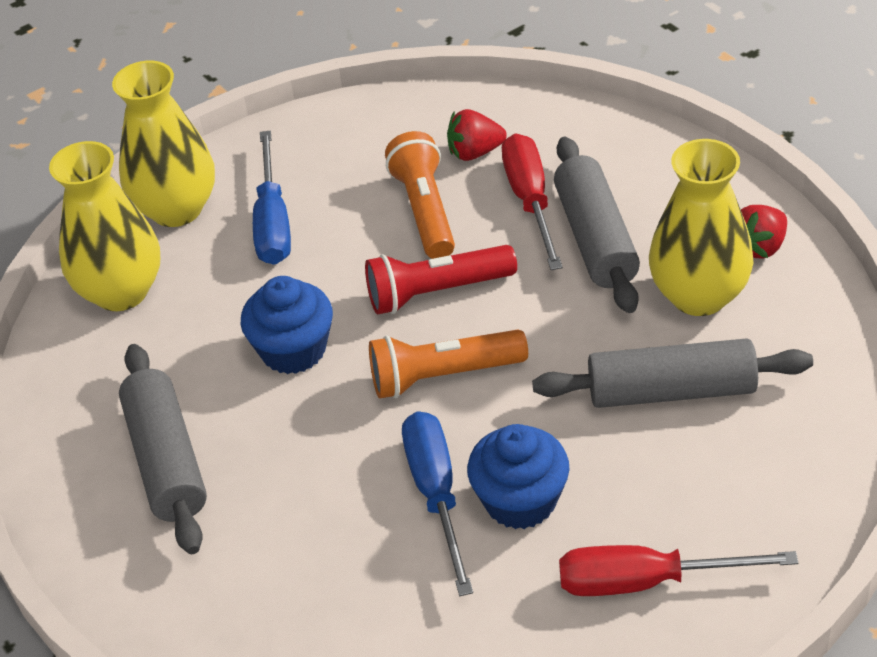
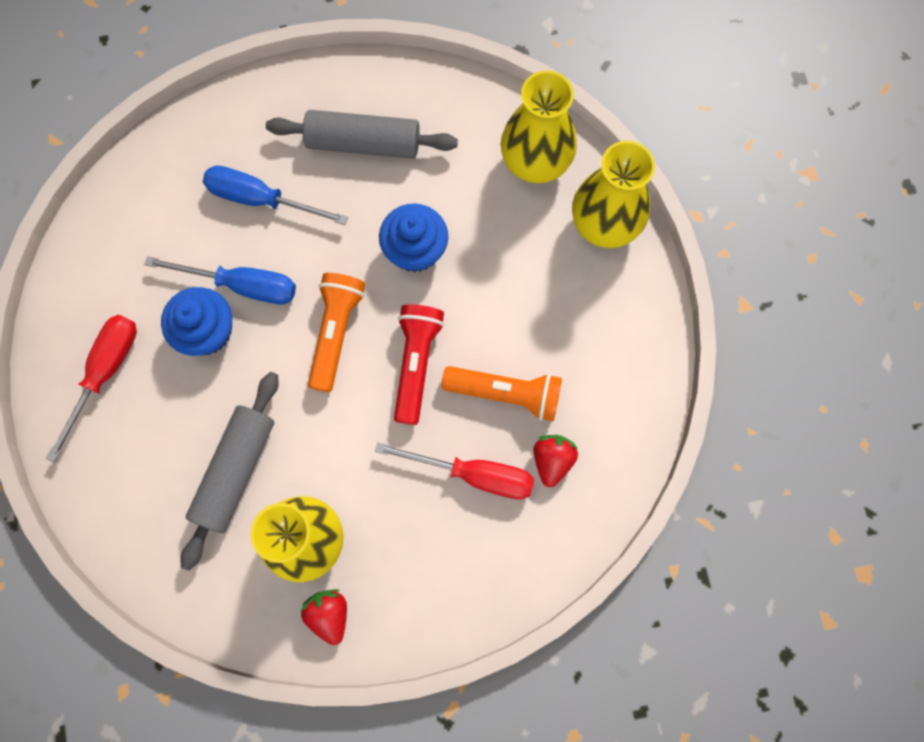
camera: 110 degrees right, 30 degrees up
(273, 222) = (552, 284): blue screwdriver -> blue screwdriver (261, 199)
(595, 238) = (407, 500): grey rolling pin -> none

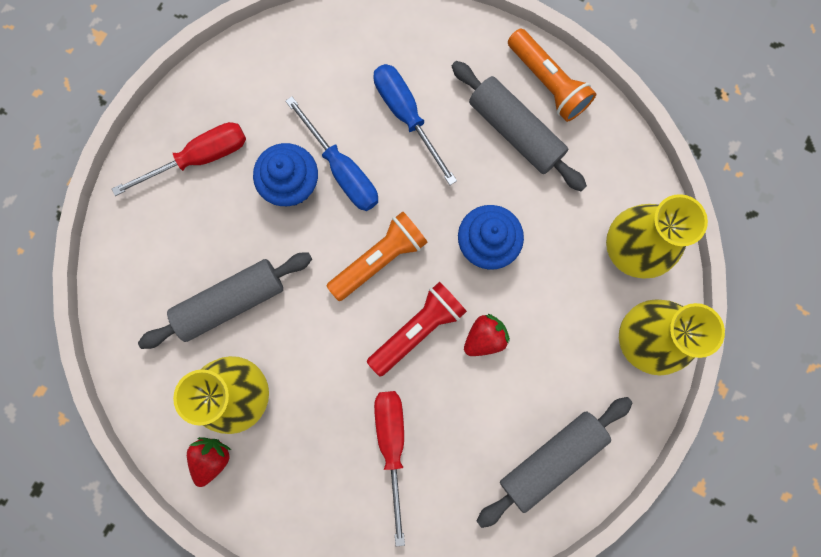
camera: 40 degrees right, 5 degrees up
(474, 474) = (392, 445): red screwdriver -> red screwdriver turned 150 degrees counterclockwise
(506, 394) = (463, 406): orange flashlight -> orange flashlight (547, 83)
(552, 460) = (456, 483): red strawberry -> red strawberry (484, 337)
(611, 377) = (551, 459): none -> grey rolling pin

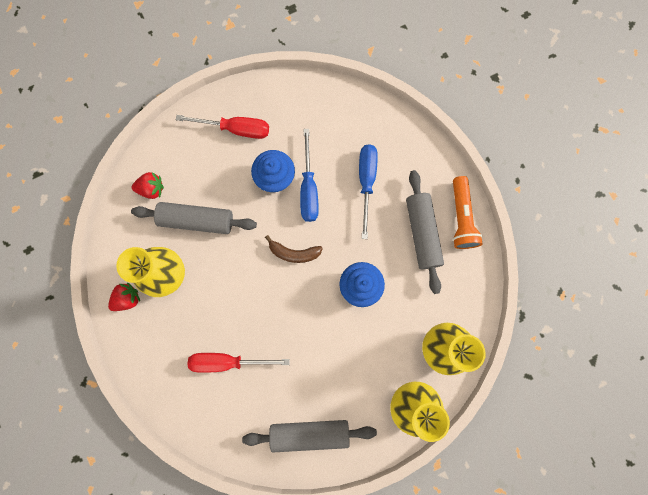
camera: 35 degrees right, 0 degrees up
(379, 259) = (294, 253): orange flashlight -> brown banana
(392, 445) = (228, 361): red screwdriver -> red screwdriver turned 120 degrees counterclockwise
(417, 329) = (287, 307): red flashlight -> none
(484, 337) = (321, 338): red strawberry -> red strawberry (152, 189)

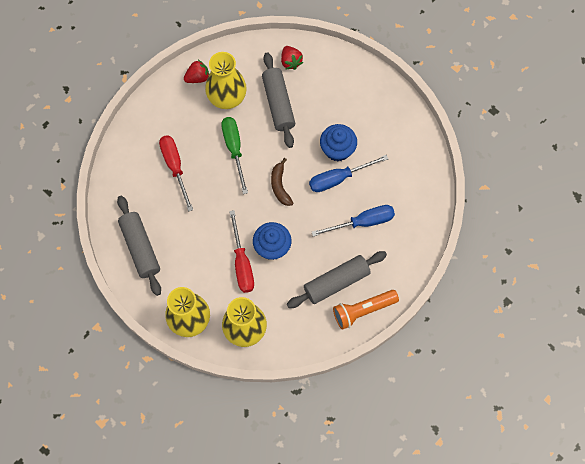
camera: 70 degrees right, 10 degrees down
(128, 298) = (197, 77): red strawberry -> red strawberry turned 60 degrees counterclockwise
(232, 287) = (234, 149): none -> green screwdriver
(236, 129) = (366, 105): red screwdriver -> red screwdriver (242, 263)

